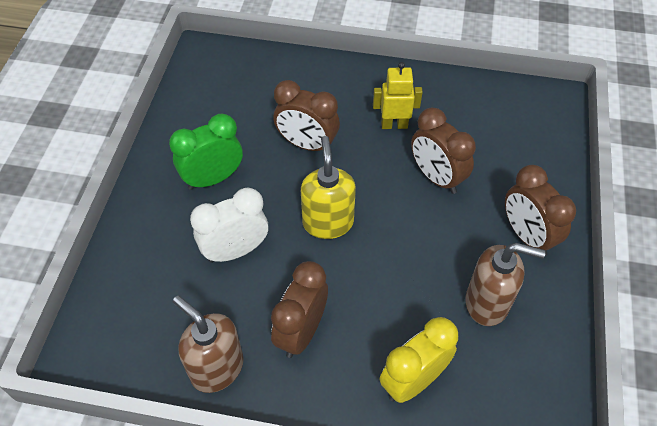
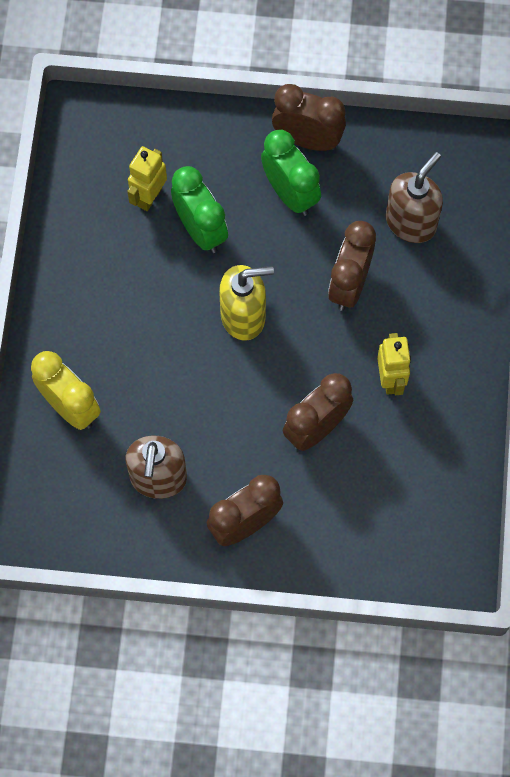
camera: 85 degrees right, 15 degrees up
(191, 293) = (149, 197): none -> yellow robot
(216, 368) = (73, 232): brown soap dispenser -> brown soap dispenser (411, 222)
(235, 251) = (200, 230): white clock -> green clock
(301, 332) = (114, 302): brown clock -> brown clock (307, 140)

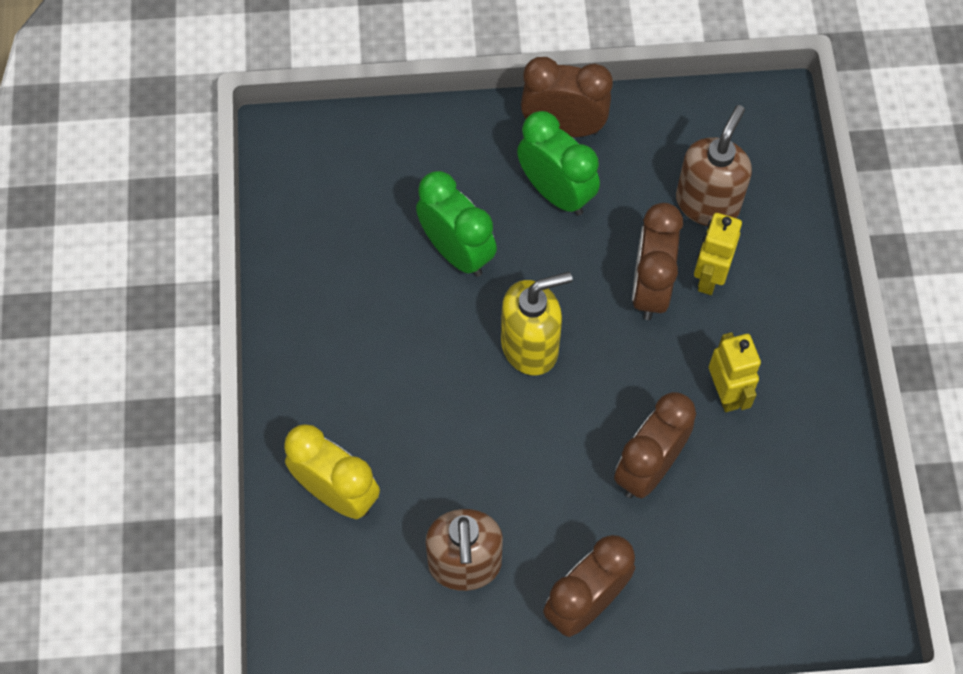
camera: 10 degrees left, 5 degrees down
(149, 197) = (386, 223): yellow robot -> yellow robot (709, 277)

